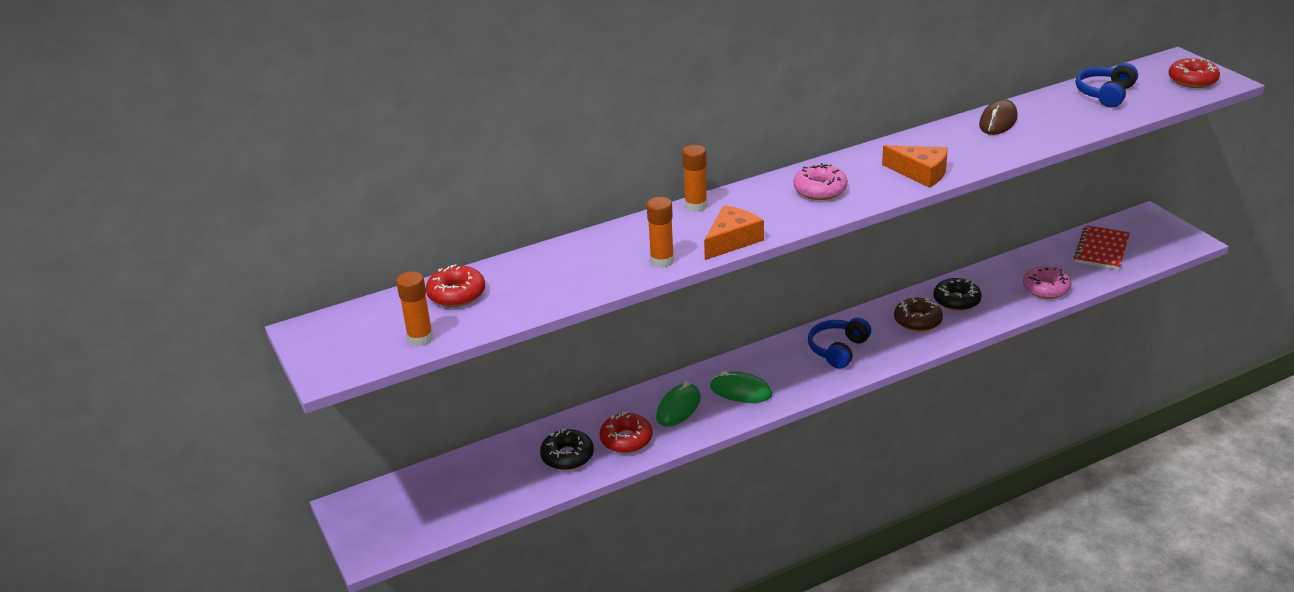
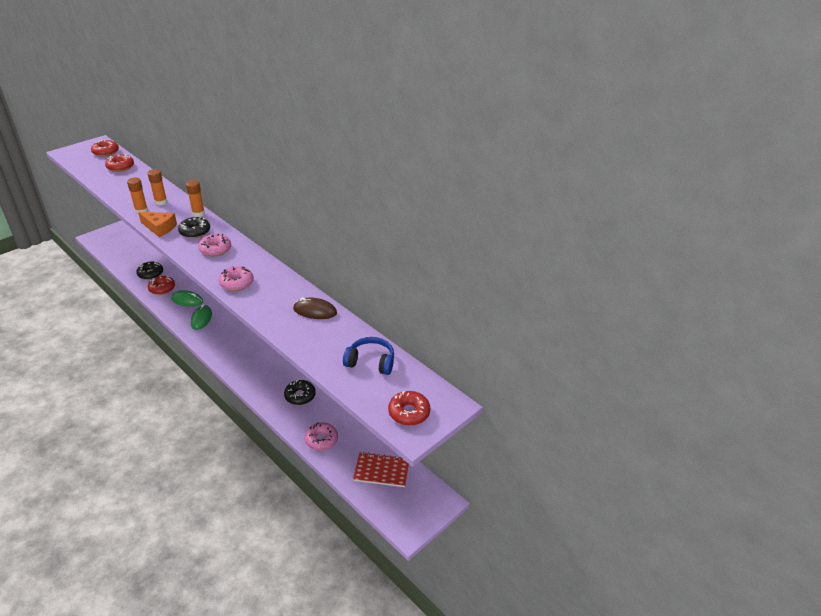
camera: 70 degrees right, 5 degrees up
(367, 317) = (106, 152): none -> red donut
(420, 338) = (85, 165): orange glue stick -> orange glue stick (161, 202)
(757, 208) = (195, 232): none -> black donut
(838, 350) = (241, 349): blue headphones -> none
(917, 321) = (274, 380): brown donut -> none
(920, 173) = (236, 283): orange cheese -> pink donut

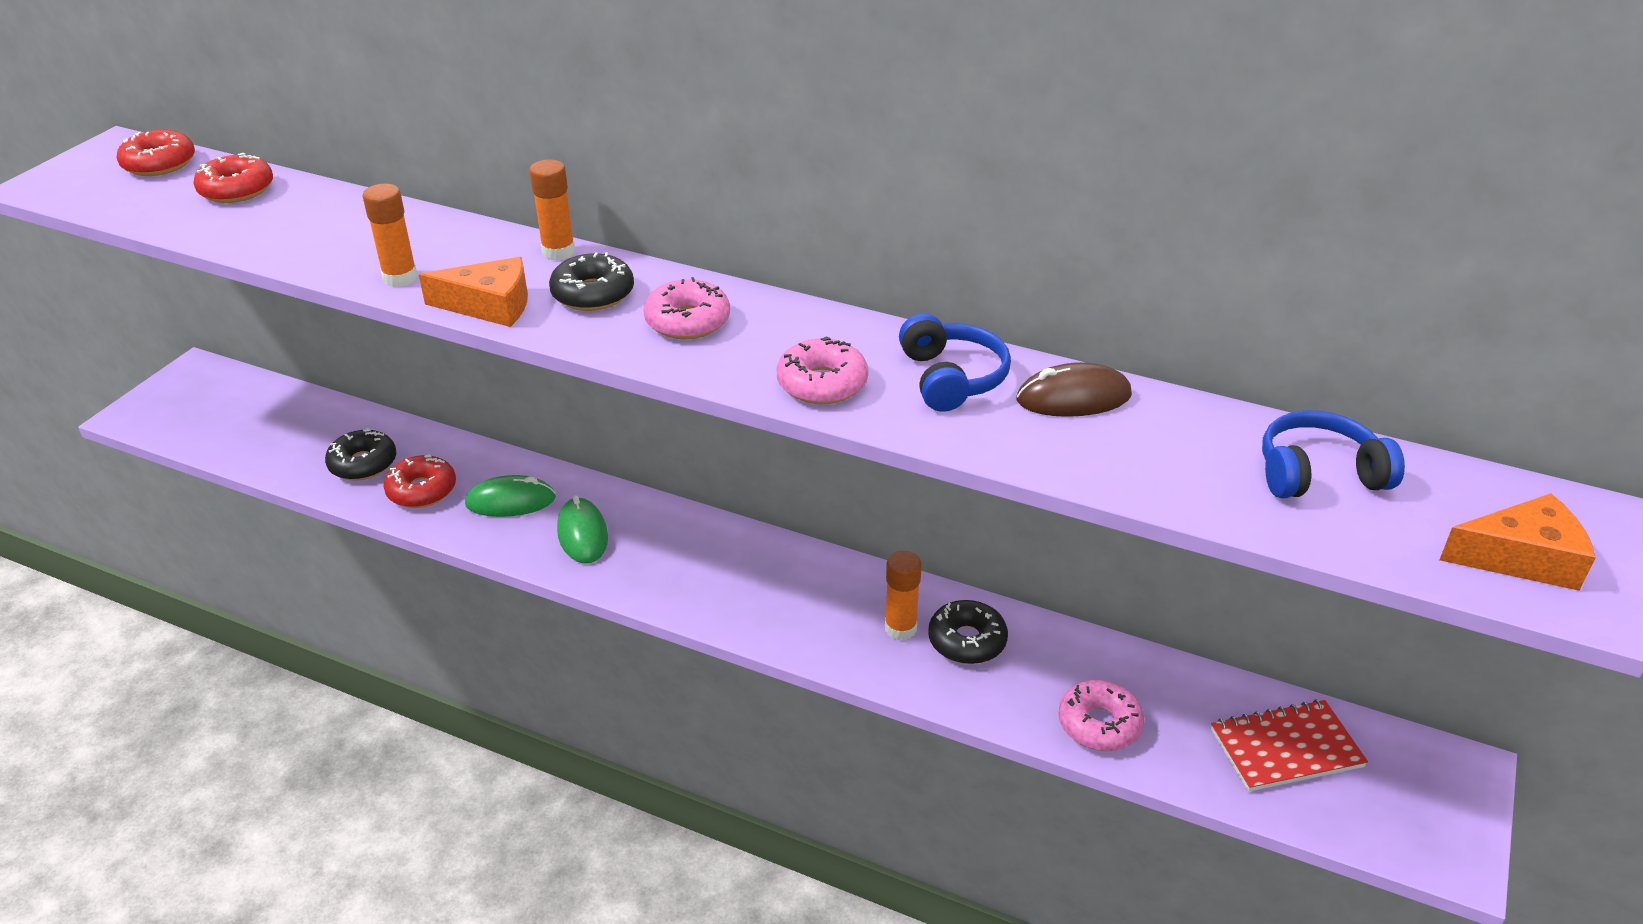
camera: 20 degrees left, 0 degrees up
(161, 202) = (432, 247): orange glue stick -> orange glue stick (900, 628)
(281, 293) = (951, 378): none -> blue headphones
(409, 413) = (1521, 558): red donut -> orange cheese

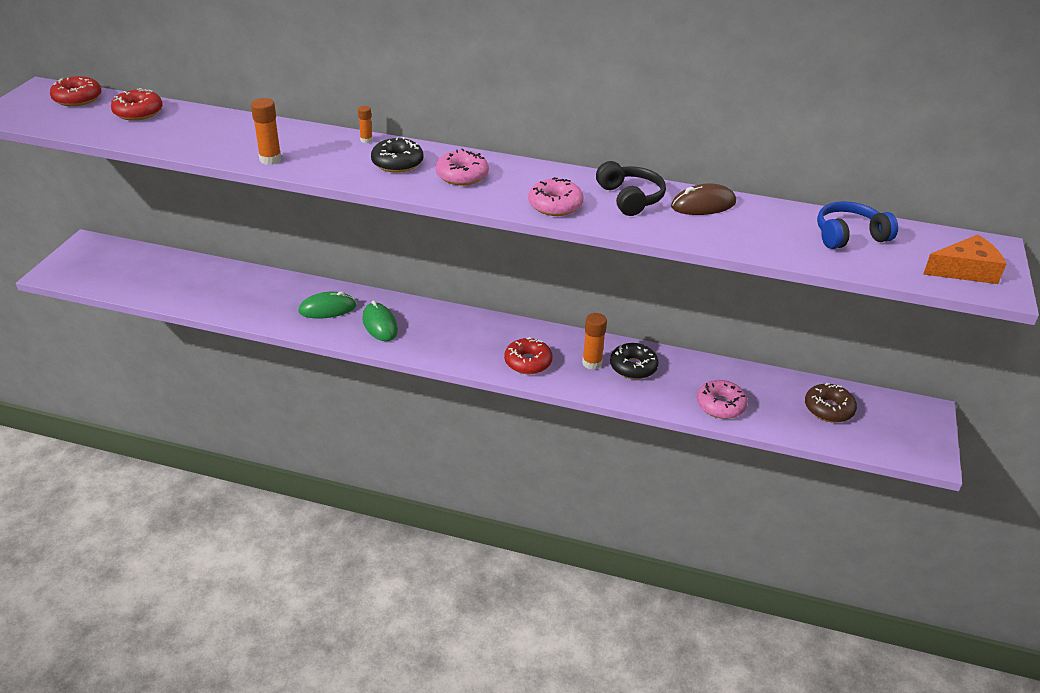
camera: 10 degrees left, 0 degrees up
(363, 464) = (222, 293): black donut -> none
(422, 490) = (267, 306): red donut -> red donut (528, 362)
(490, 305) = (335, 172): orange cheese -> none
(558, 252) = (366, 140): orange glue stick -> orange glue stick, size x0.59
(951, 378) = (630, 198): blue headphones -> black headphones
(1286, 748) = (828, 409): red notebook -> brown donut

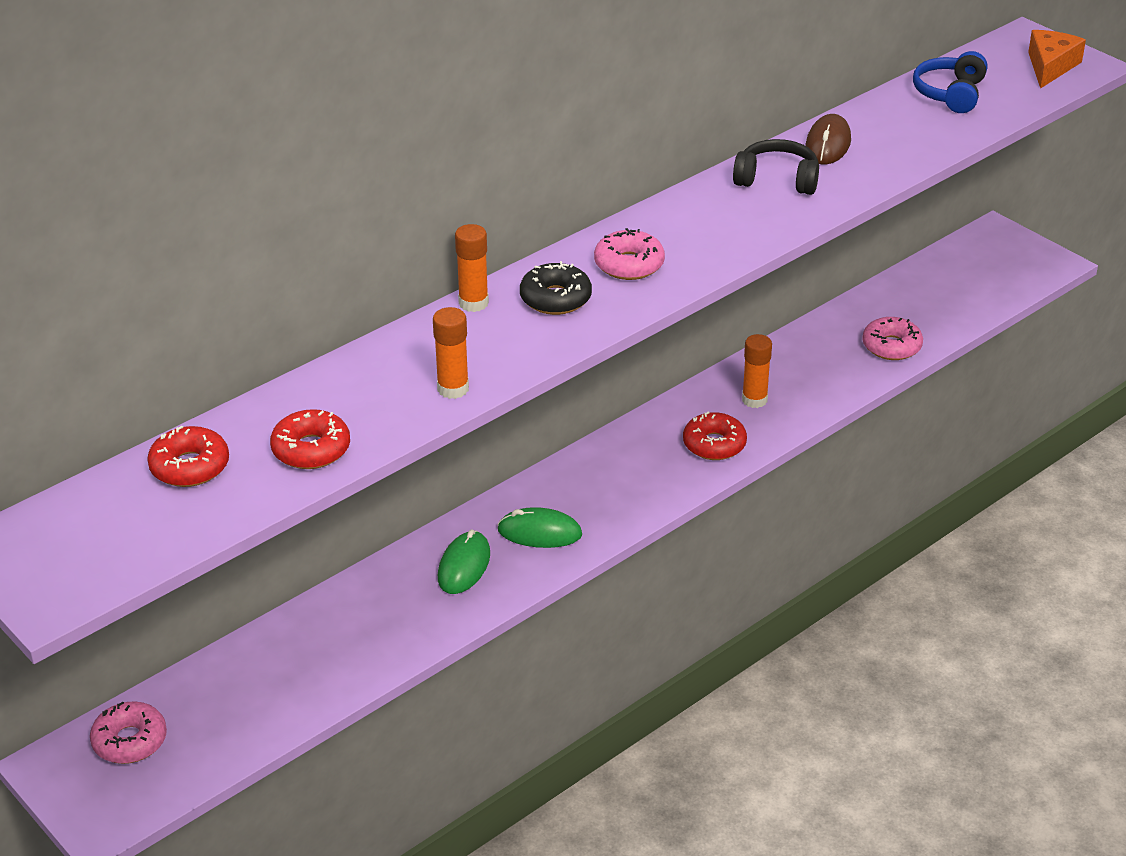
camera: 55 degrees left, 0 degrees up
(77, 98) = (76, 515): red donut -> red donut (311, 449)
(366, 140) = (473, 303): orange glue stick -> orange glue stick, size x1.71
(555, 205) = (750, 229): pink donut -> pink donut (130, 741)
(633, 367) = (785, 375): black donut -> none
(828, 409) = (948, 285): brown donut -> none

